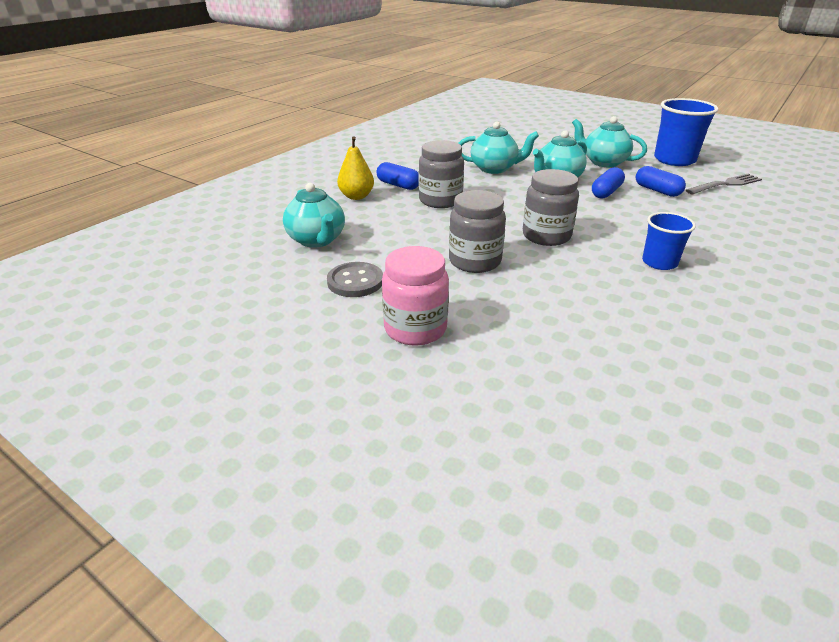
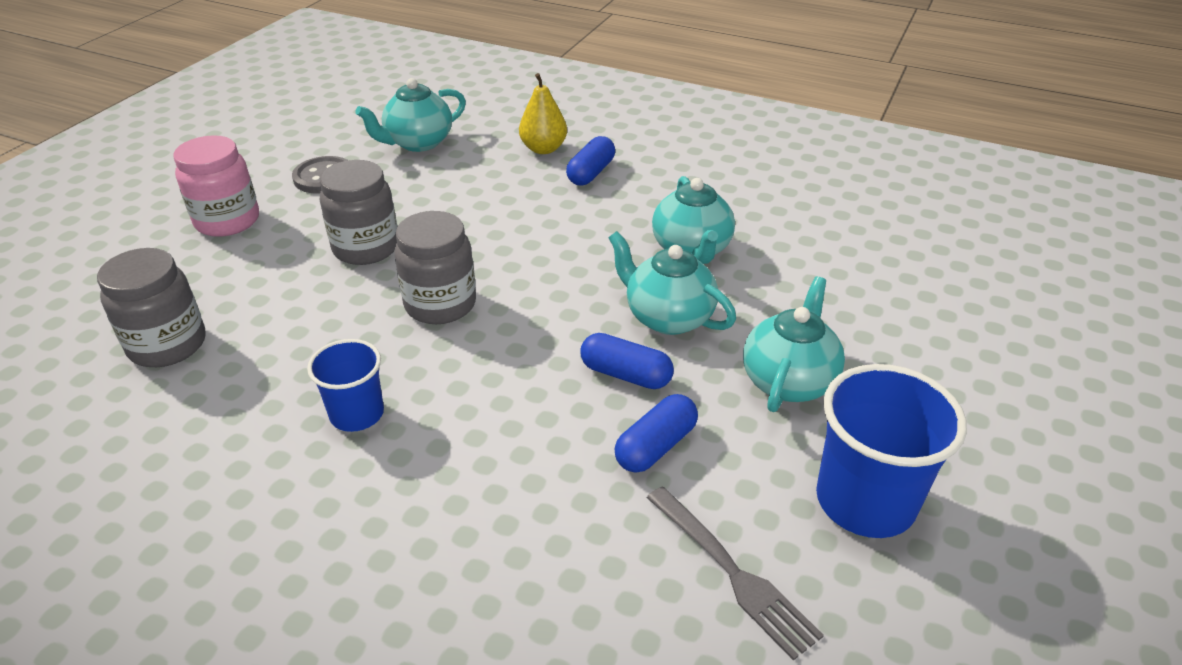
camera: 80 degrees right, 5 degrees up
(440, 200) = (546, 210): grey jar -> grey jar (167, 345)

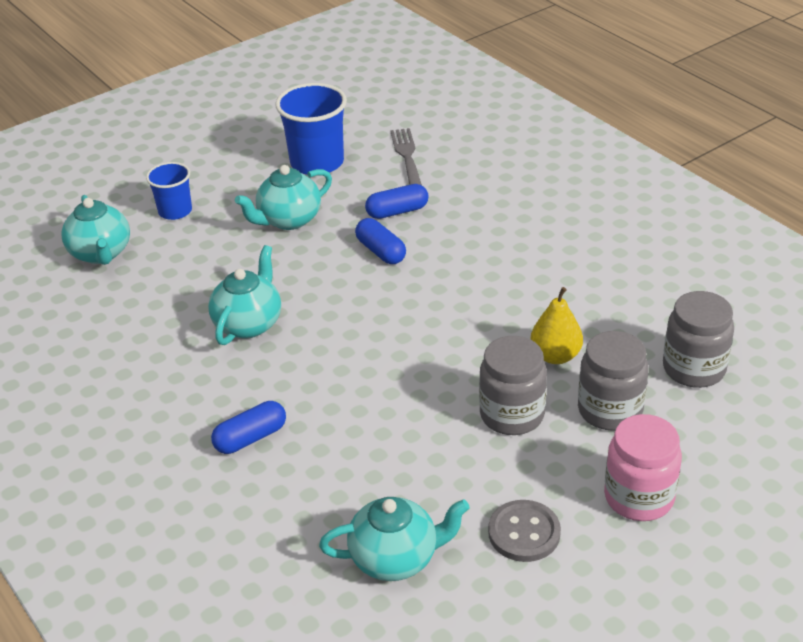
camera: 150 degrees left, 0 degrees up
(357, 414) = (563, 278): blue cup -> blue cup (175, 211)
(440, 304) = (473, 338): grey jar -> grey jar (610, 410)
(543, 149) = (267, 493): yellow pear -> yellow pear (555, 356)
(668, 317) = (320, 278): turquoise teapot -> turquoise teapot (101, 253)

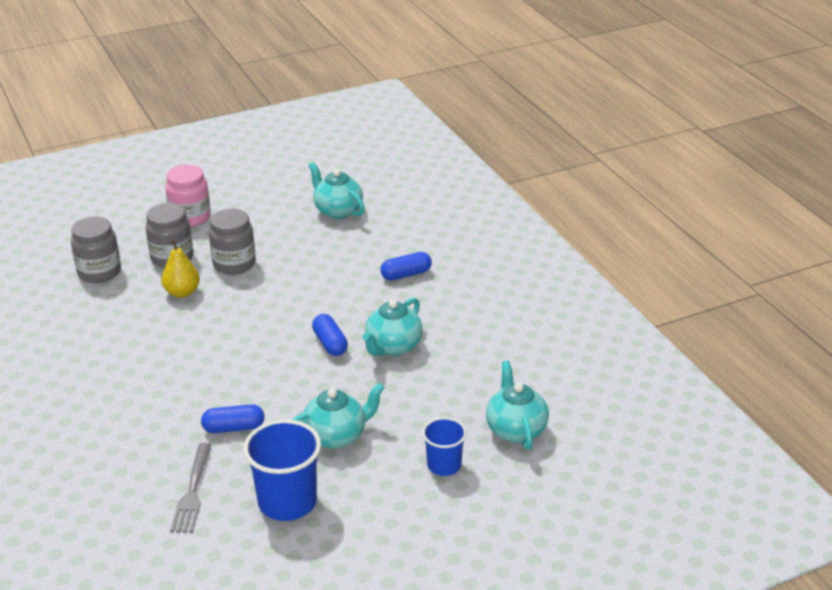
camera: 170 degrees left, 5 degrees down
(381, 251) = (266, 390): blue capsule -> blue capsule (330, 343)
(395, 558) = (338, 211): turquoise teapot -> turquoise teapot turned 45 degrees clockwise
(524, 533) = (263, 212): grey button -> none

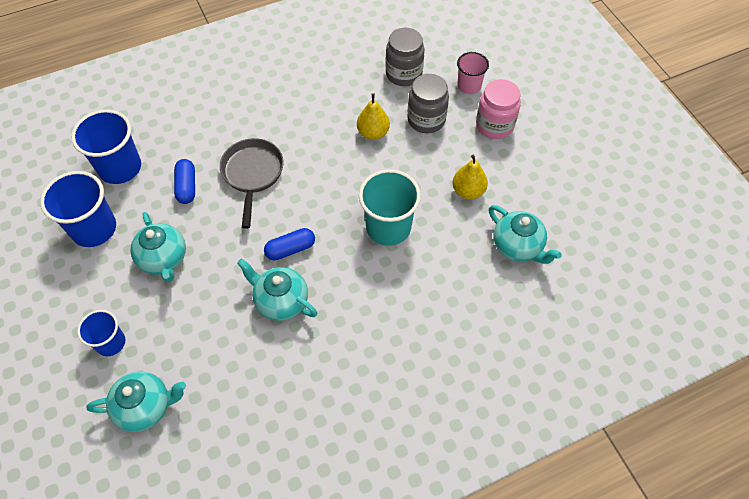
camera: 90 degrees right, 25 degrees up
(131, 231) = (469, 86): none -> pink cup
(192, 491) = (120, 168): grey fork -> blue cup
(224, 376) = (252, 174): none -> grey pan
(234, 264) = (417, 166): grey jar -> none
(271, 235) = (468, 191): none -> yellow pear
(309, 282) = (388, 227): none -> turquoise cup
(338, 211) = (517, 246): turquoise teapot -> turquoise teapot turned 90 degrees clockwise
(406, 274) = (400, 312): blue capsule -> none

